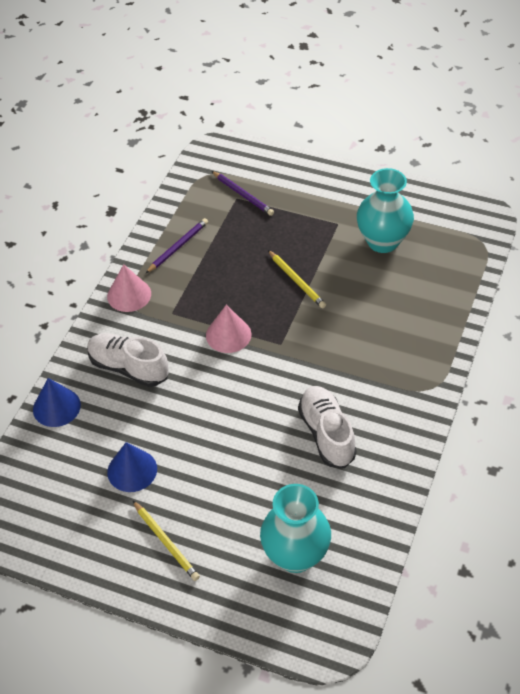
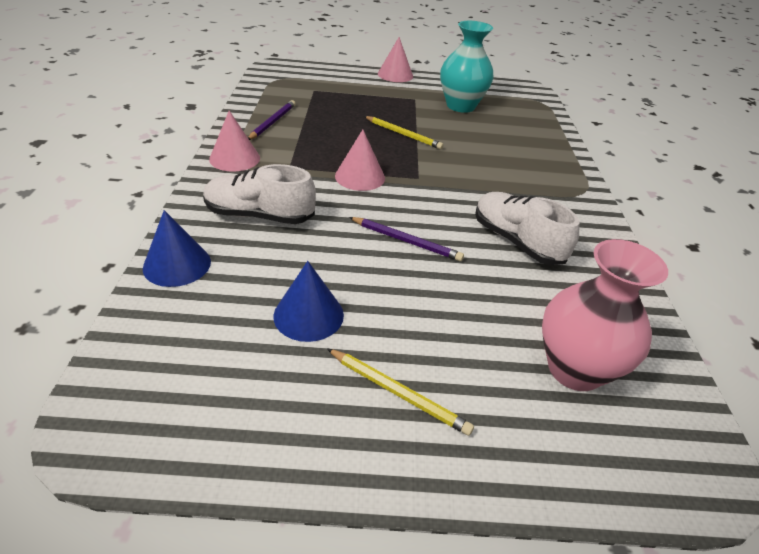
camera: 25 degrees left, 10 degrees down
(243, 195) = (319, 88): purple pencil -> purple pencil (406, 241)
(295, 555) = (574, 369): turquoise vase -> pink vase
(337, 177) = (395, 75): none -> pink cone

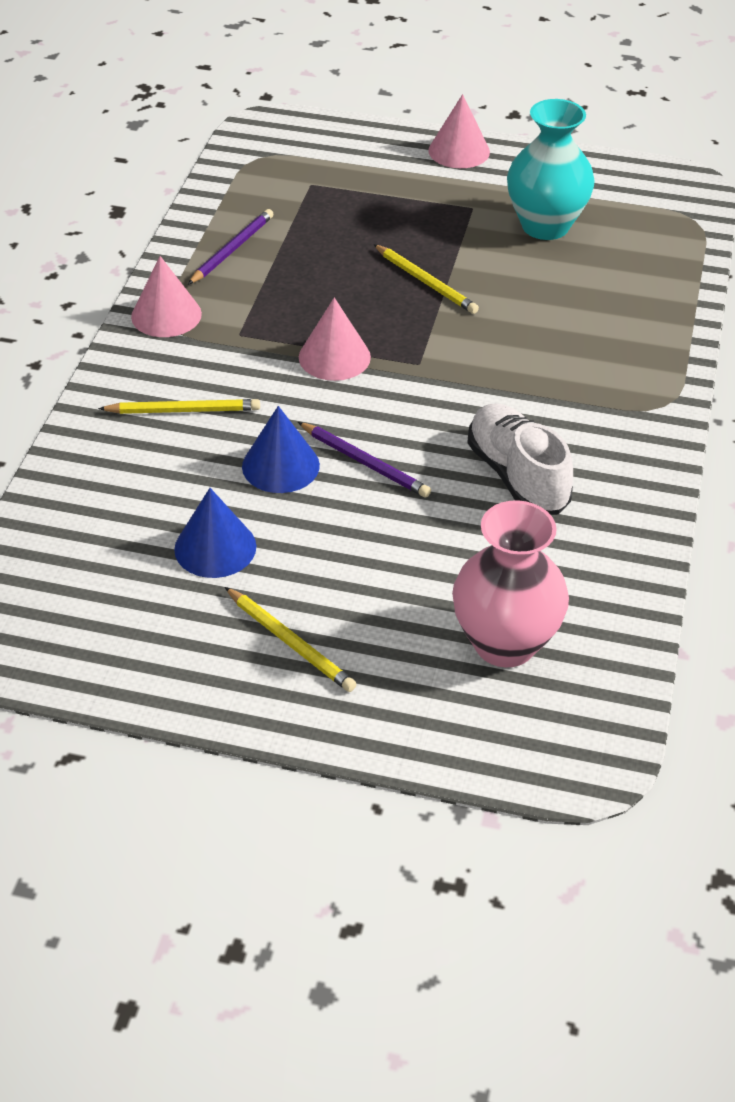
camera: 15 degrees right, 5 degrees up
(177, 264) = (75, 470): blue cone -> blue cone (280, 465)
(259, 215) = (183, 410): white shoe -> yellow pencil

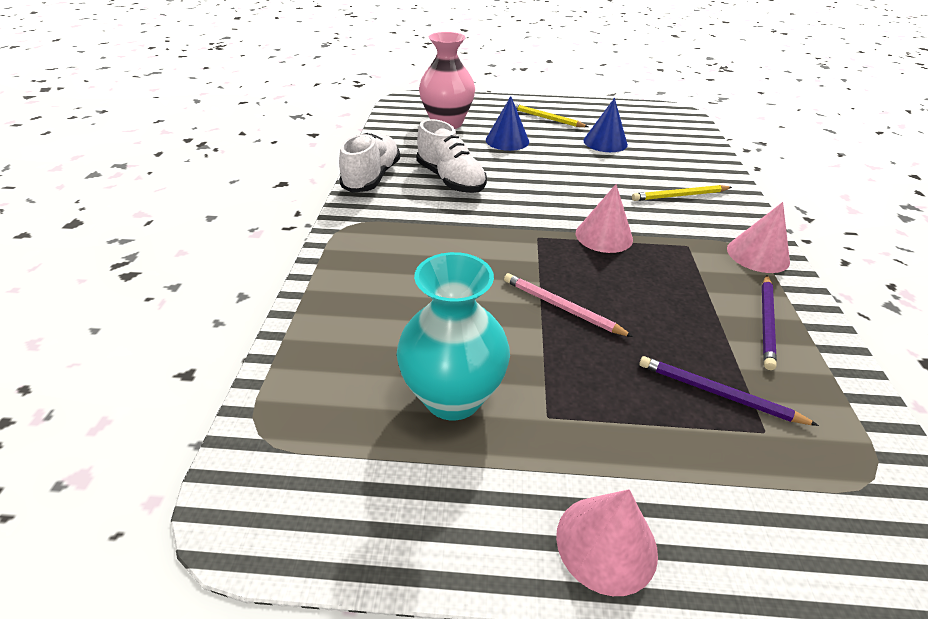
camera: 170 degrees right, 5 degrees down
(280, 465) = (596, 174): blue cone -> blue cone (507, 140)
(365, 462) = (547, 179): purple pencil -> purple pencil (718, 393)
(426, 282) = (561, 307): yellow pencil -> pink pencil
(641, 493) = (372, 178): none -> white shoe

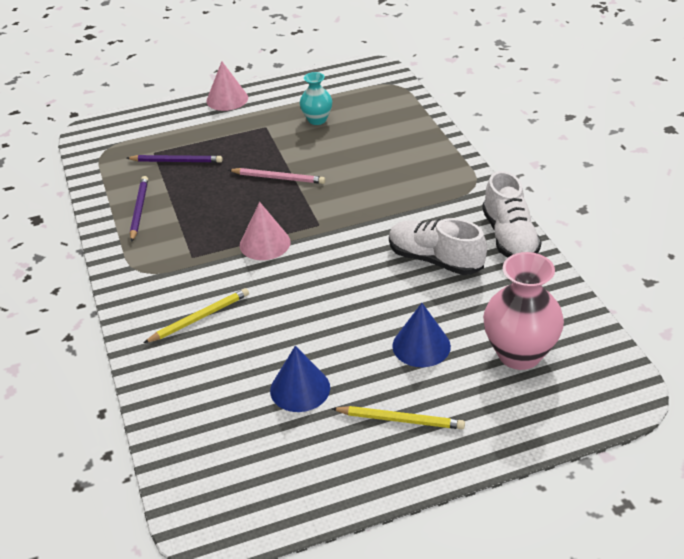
camera: 160 degrees right, 0 degrees up
(453, 397) = (317, 120): turquoise vase -> turquoise vase, size x0.57
(757, 255) = (132, 266): pink cone -> none

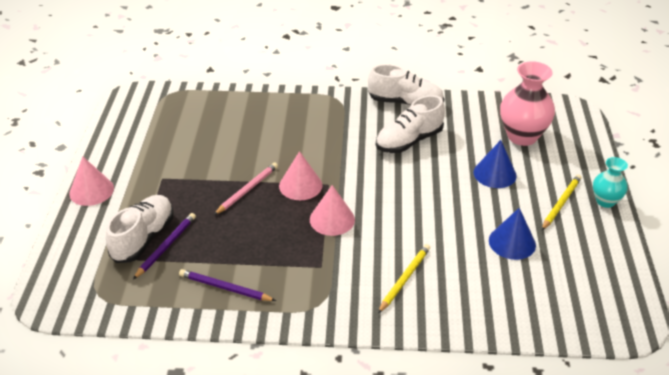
camera: 70 degrees left, 0 degrees up
(181, 146) = (143, 238): none -> white shoe
(199, 317) = (404, 279): yellow pencil -> yellow pencil turned 45 degrees clockwise
(305, 207) = (300, 185): none -> pink cone
(317, 120) = (180, 147): turquoise vase -> turquoise vase (605, 201)

